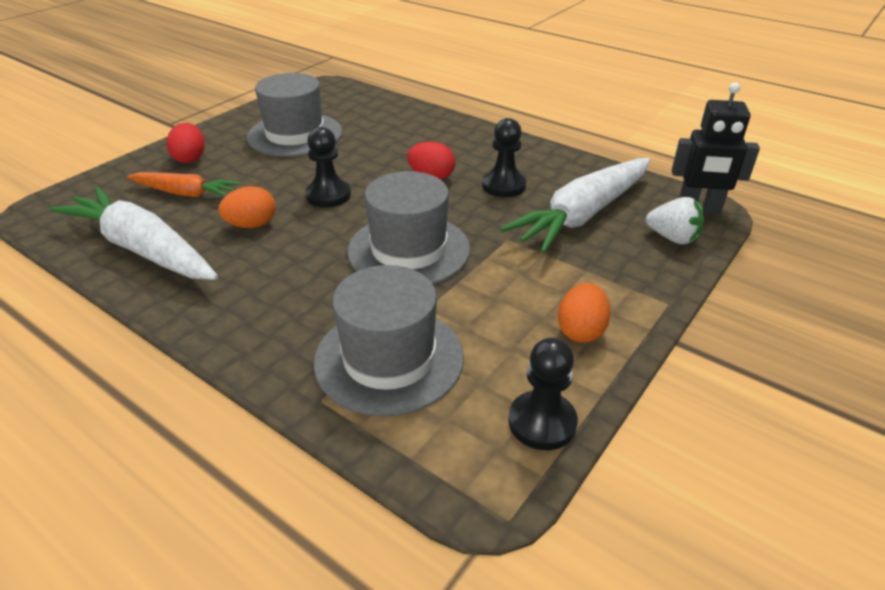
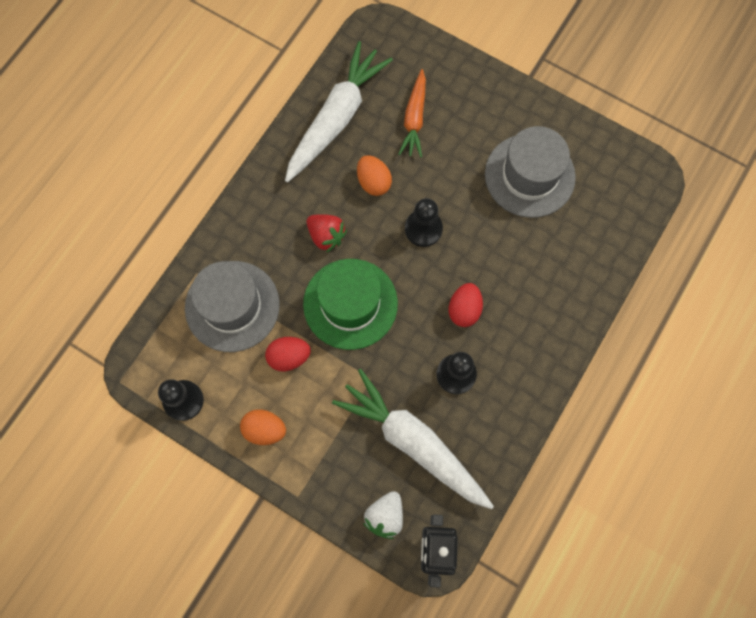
camera: 85 degrees right, 35 degrees up
(190, 158) = (472, 102): red egg -> red egg (289, 357)
(309, 264) = (326, 236): none -> red strawberry
(409, 250) = (350, 304): grey hat -> green hat

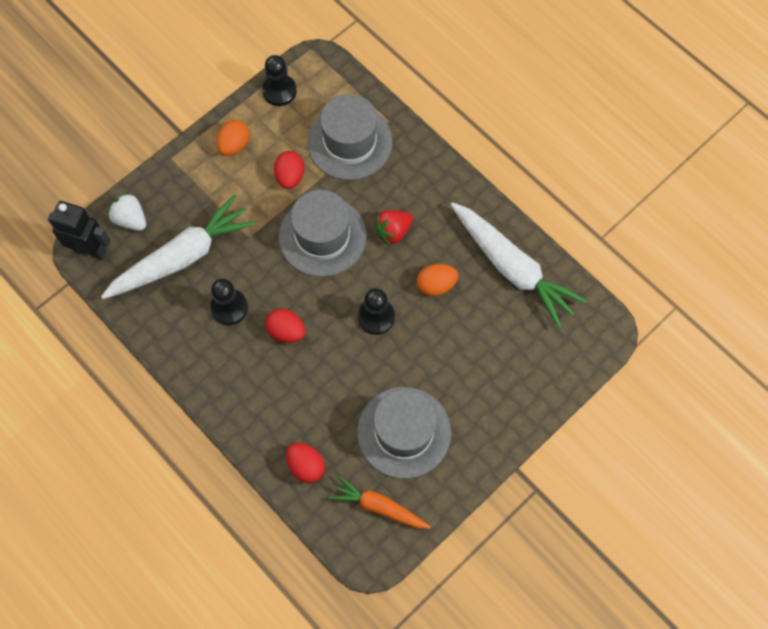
camera: 105 degrees right, 5 degrees down
(350, 304) = (322, 236): green hat -> grey hat
(414, 119) = (494, 340): orange carrot -> orange carrot (379, 506)
(591, 253) = (306, 466): none -> red egg

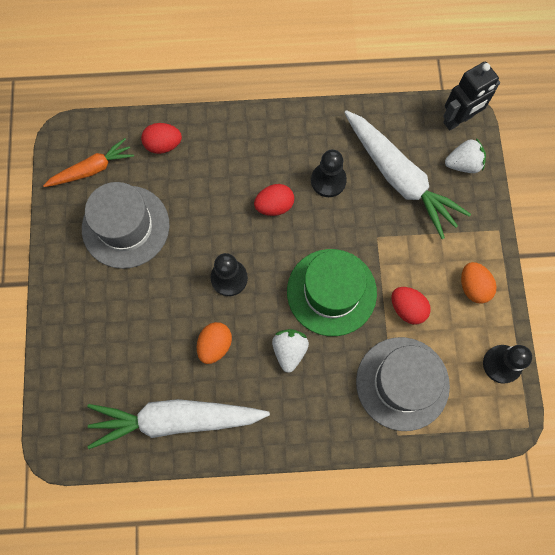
camera: 130 degrees right, 5 degrees up
(182, 257) = (399, 178): white carrot -> white carrot turned 45 degrees counterclockwise
(322, 236) = (331, 292): grey hat -> green hat
(393, 231) = (289, 350): red strawberry -> white strawberry

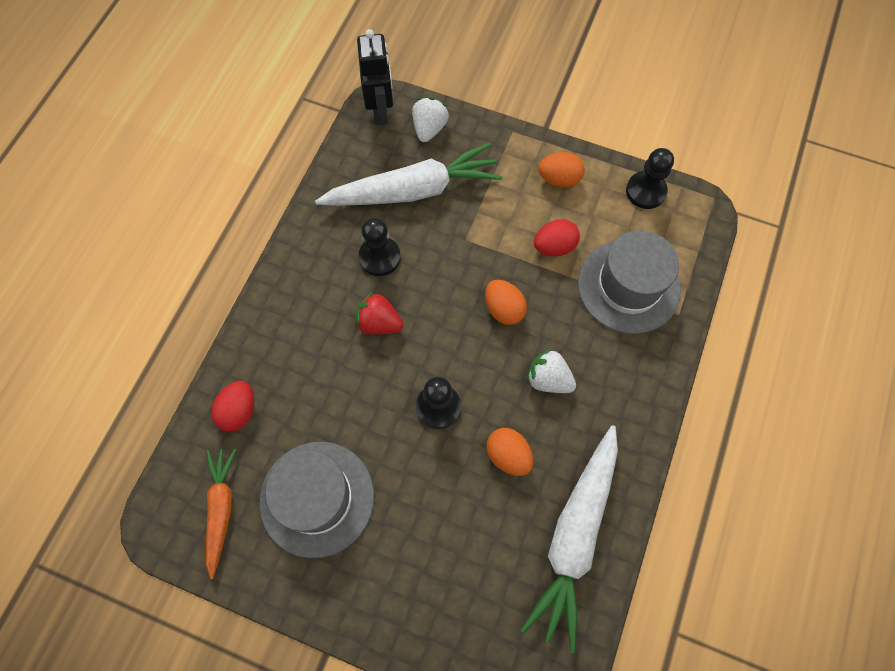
camera: 65 degrees left, 5 degrees down
(274, 206) = (379, 323): red egg -> red strawberry
(331, 292) = (503, 309): green hat -> orange egg

